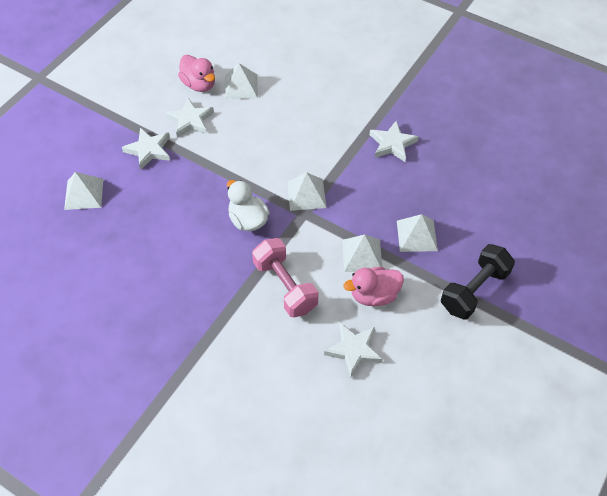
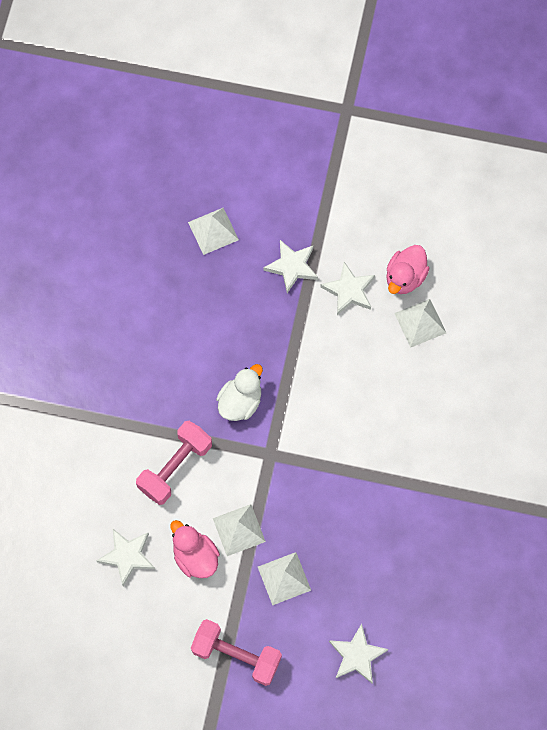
camera: 70 degrees right, 15 degrees up
(306, 194) = (295, 448): white pyramid -> none
(392, 144) = (400, 516): white star -> white star (357, 655)
(474, 290) = (236, 655): black dumbbell -> pink dumbbell

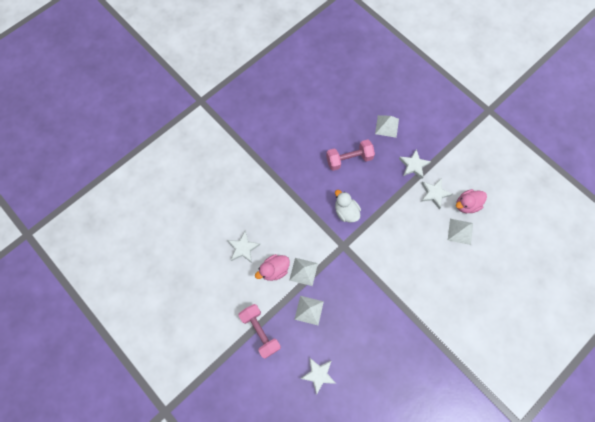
camera: 35 degrees right, 0 degrees up
(175, 467) = (294, 222): pink dumbbell -> pink dumbbell (349, 159)
(195, 556) = (274, 270): pink duck -> pink duck turned 120 degrees counterclockwise
(240, 402) = (346, 212): white duck -> white duck turned 105 degrees counterclockwise

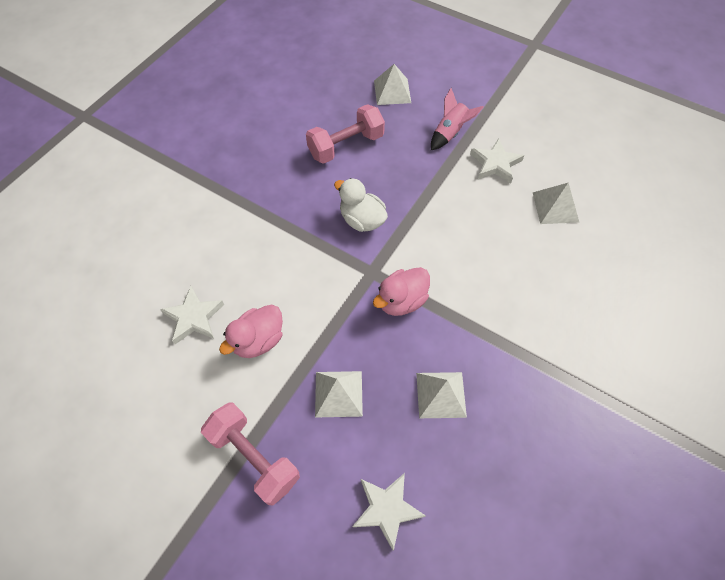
camera: 15 degrees left, 10 degrees down
(303, 271) = (312, 330): white pyramid -> white pyramid (440, 394)
(413, 165) = (450, 133): white star -> pink rocket
(466, 205) = (551, 168): pink duck -> pink duck (401, 301)

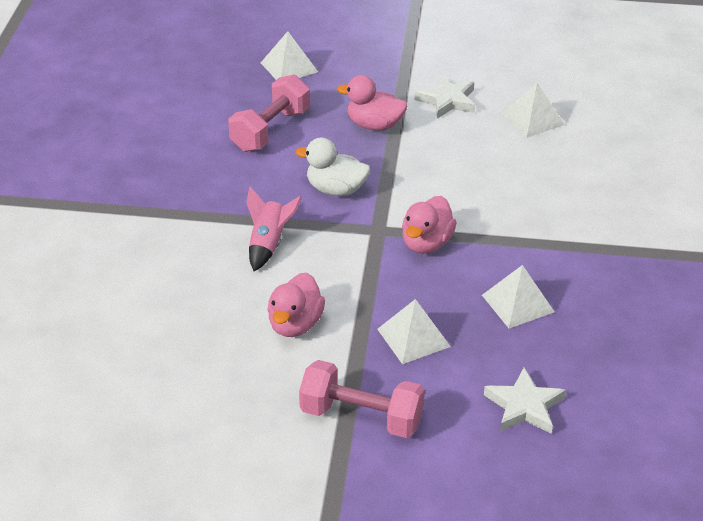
camera: 25 degrees left, 20 degrees down
(194, 317) = (206, 329): white star -> none
(425, 168) = (374, 125): none -> pink duck
(450, 133) = (380, 87): pink rocket -> pink rocket (268, 244)

